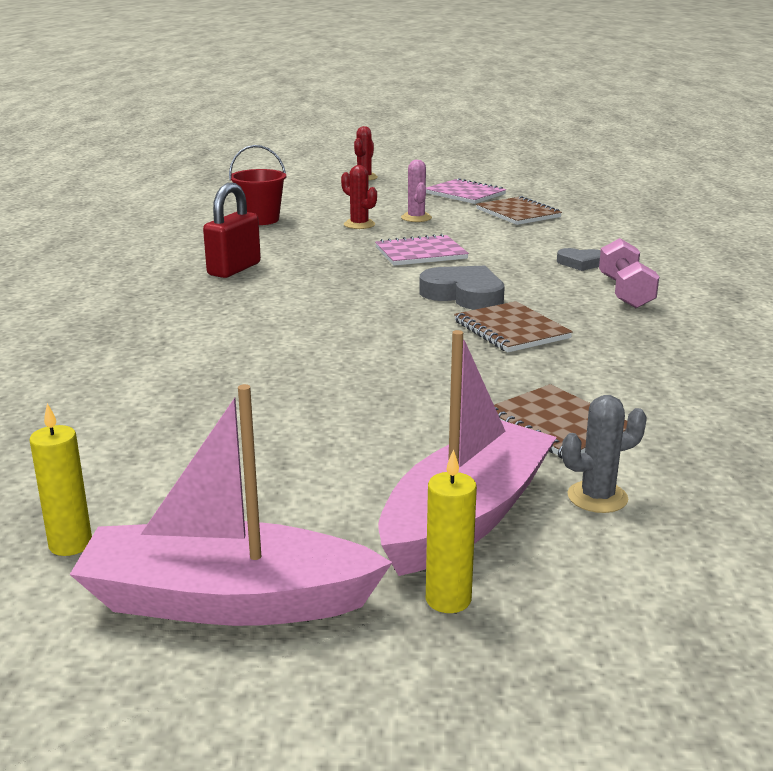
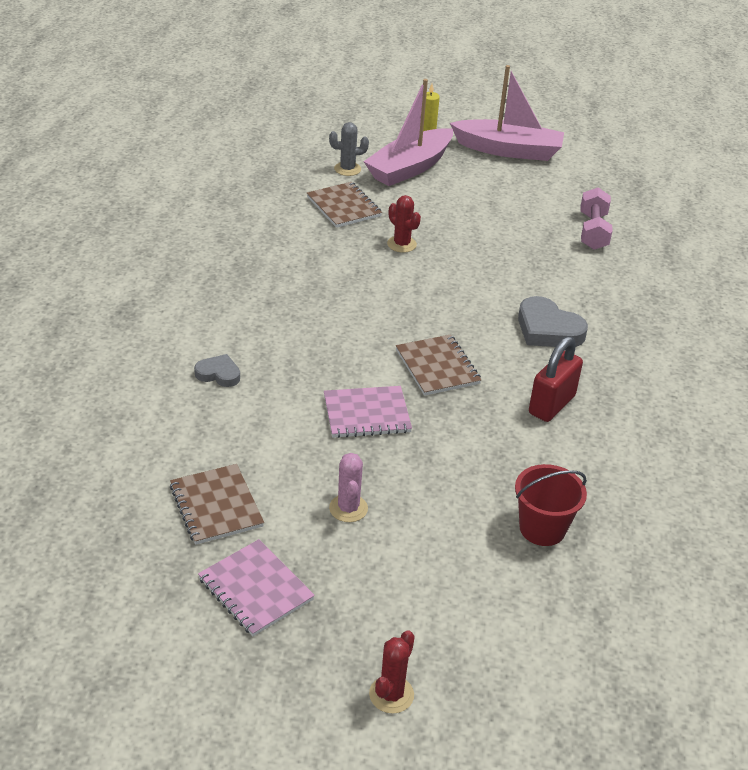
camera: 175 degrees left, 15 degrees up
(70, 544) = (577, 176): yellow candle -> none
(359, 224) = (421, 496): red cactus -> red cactus (401, 244)
(464, 295) = (349, 335): grey heart -> grey heart (548, 329)
(511, 330) = (331, 287): brown notebook -> brown notebook (437, 367)
(625, 292) = (213, 322): pink dumbbell -> pink dumbbell (593, 231)

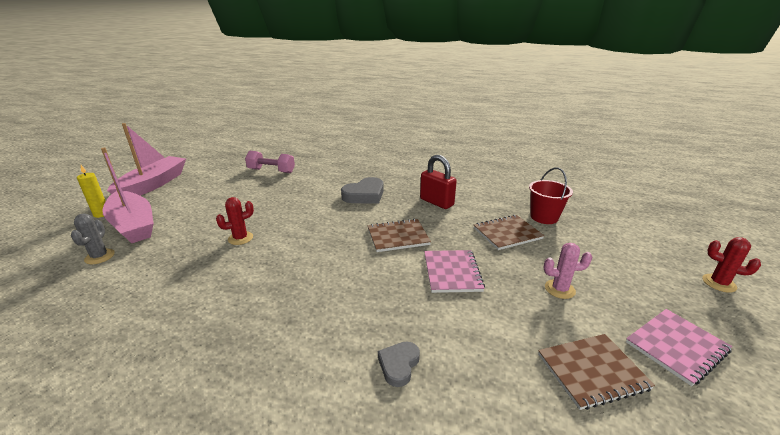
camera: 80 degrees left, 10 degrees down
(343, 207) = (161, 263): brown notebook -> brown notebook (507, 233)

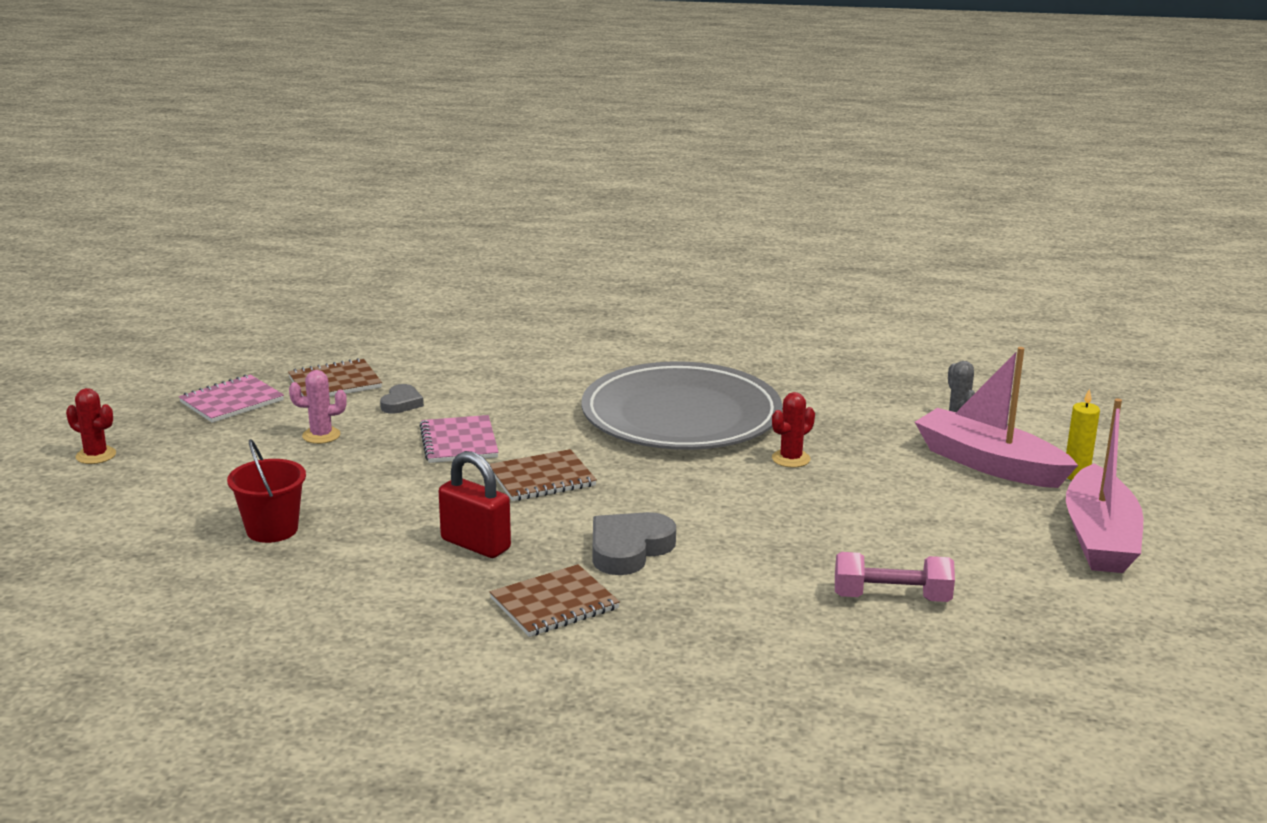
camera: 170 degrees right, 5 degrees down
(279, 285) = (681, 415): none -> grey plate
(399, 365) = (519, 375): grey heart -> grey heart (401, 403)
(507, 233) = (357, 496): brown notebook -> brown notebook (554, 604)

